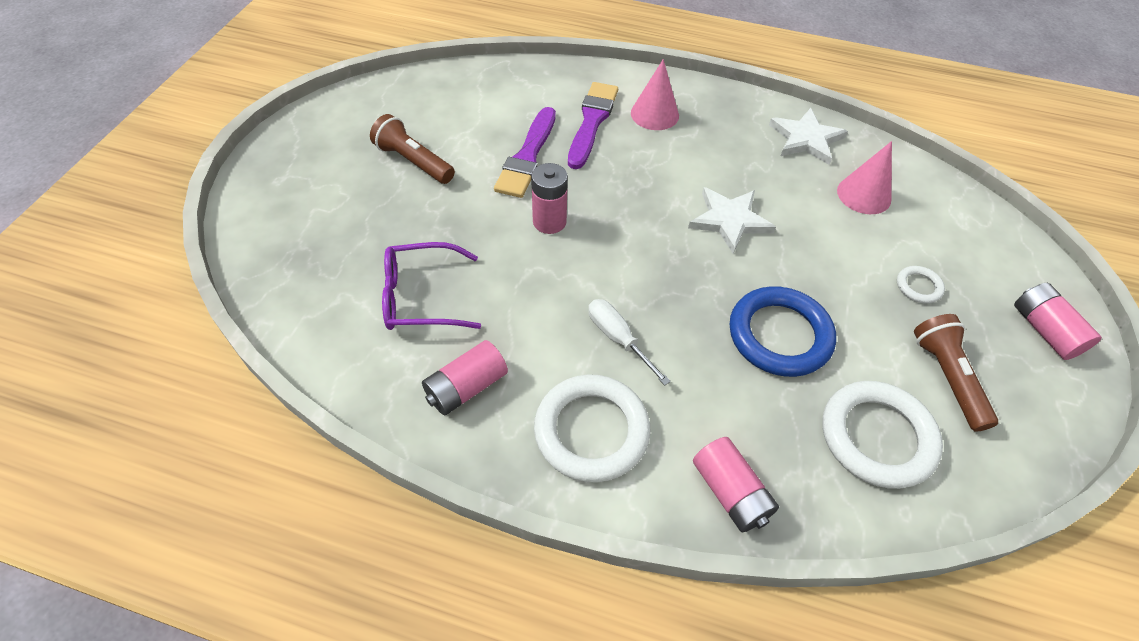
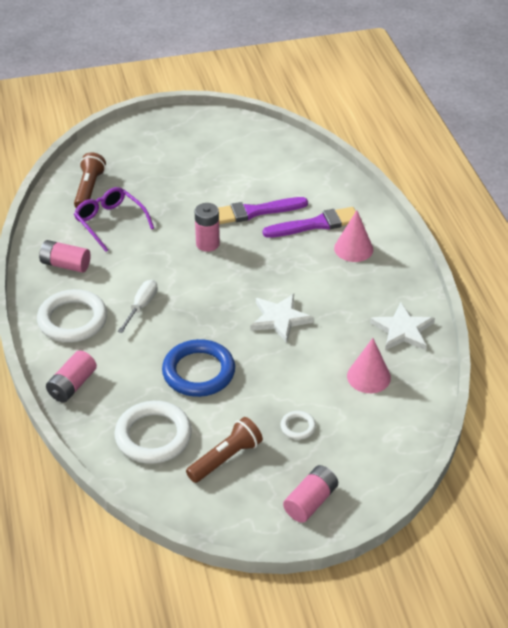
camera: 60 degrees right, 10 degrees down
(413, 161) = (207, 171): brown flashlight -> brown flashlight (89, 189)

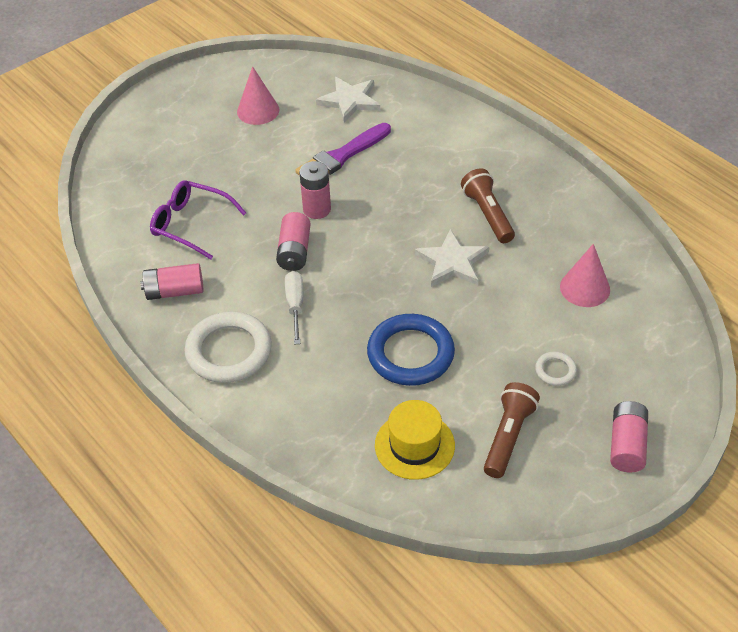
camera: 25 degrees left, 5 degrees up
(72, 385) = (283, 426): pink battery -> pink battery (294, 251)
(89, 189) = (139, 195): brown flashlight -> brown flashlight (488, 214)
(153, 436) = (414, 445): white ring -> yellow hat
(316, 224) = (414, 147): purple brush -> none
(353, 248) = (471, 159): pink cone -> pink cone (258, 111)
(403, 330) = (581, 226): white star -> white star (350, 101)

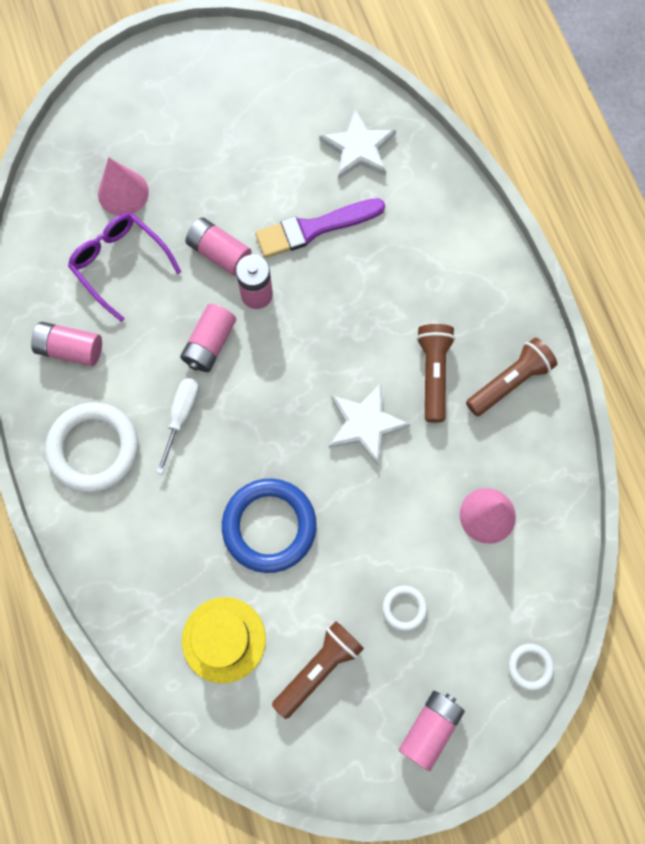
camera: 20 degrees right, 25 degrees up
(258, 111) = (253, 125): pink cone -> pink cone (123, 193)
(272, 193) = (219, 253): none -> pink battery
(550, 201) = (509, 382): none -> brown flashlight
(681, 374) = (530, 667): none -> white ring

